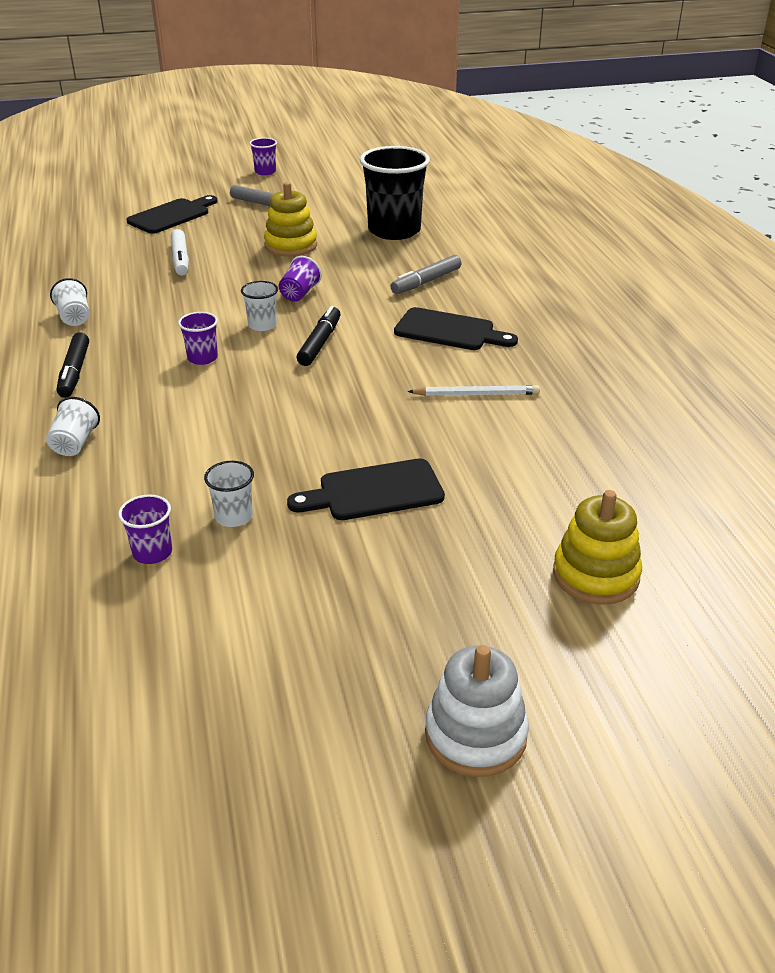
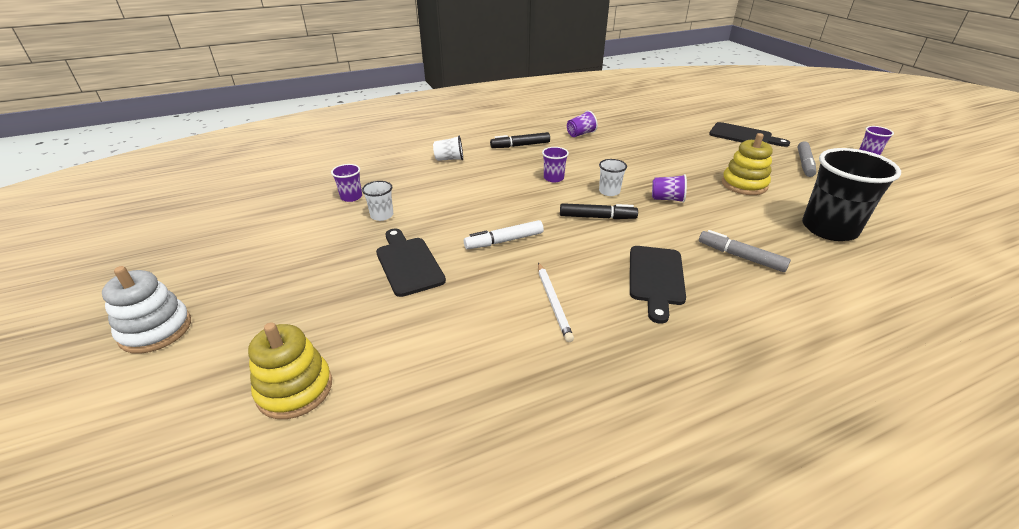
camera: 80 degrees right, 0 degrees up
(74, 317) = (580, 134): white cup -> purple cup
(180, 259) = (681, 149): white marker -> white marker (504, 241)

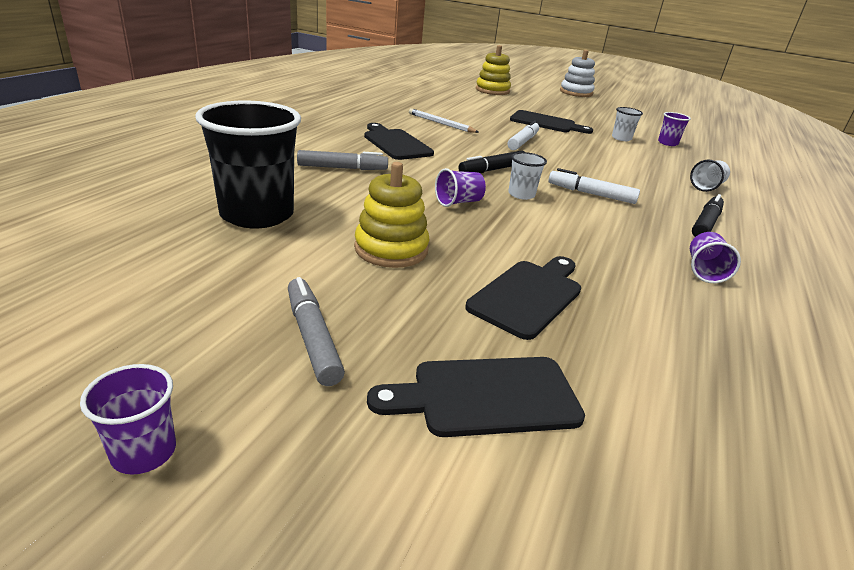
camera: 135 degrees right, 5 degrees down
(553, 178) = (591, 194): purple cup -> white marker
(689, 150) = (528, 295): none -> black cutting board

